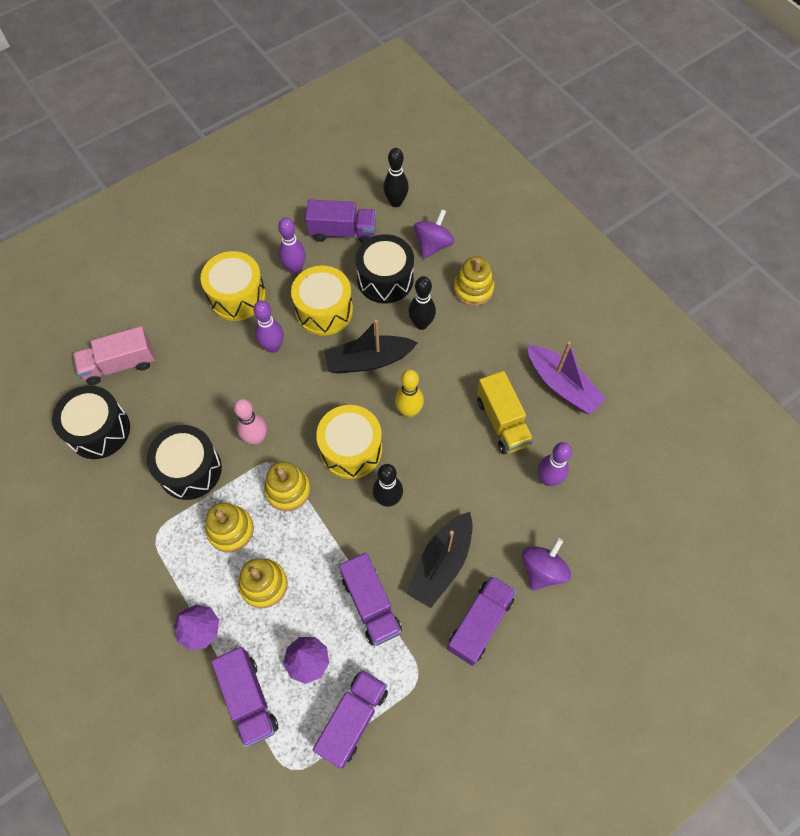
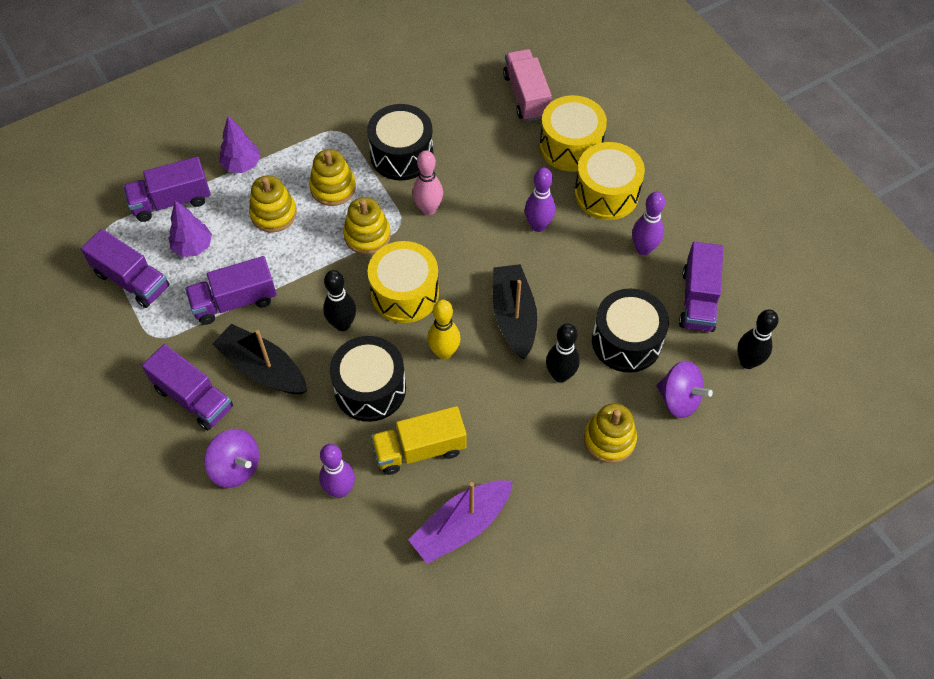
camera: 95 degrees right, 5 degrees down
(99, 430) = (453, 83): black drum -> black drum (370, 389)
(324, 310) = (584, 275): yellow drum -> yellow drum (570, 146)

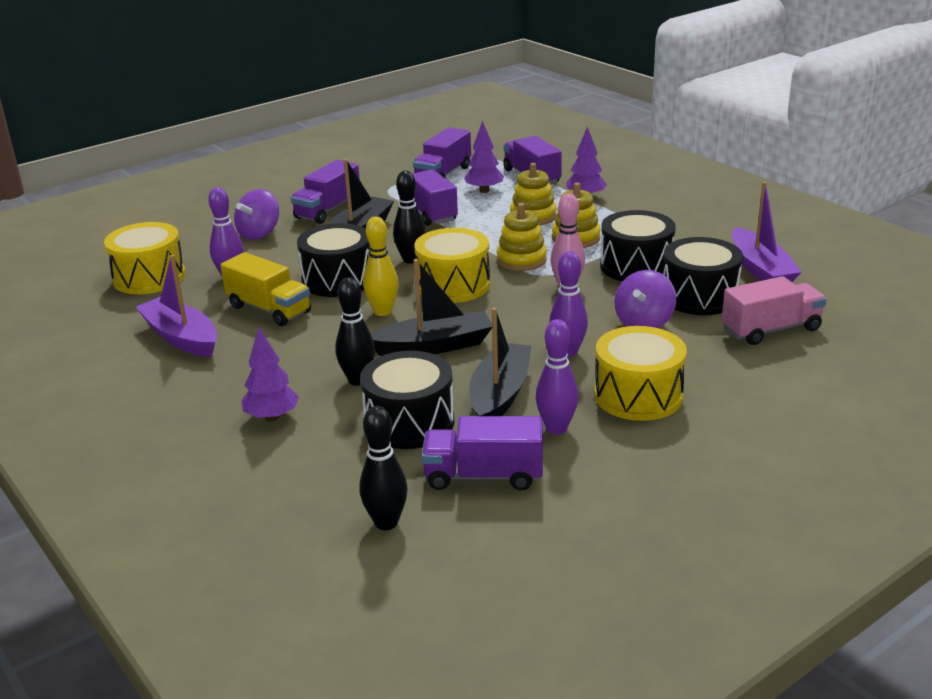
camera: 85 degrees right, 30 degrees down
(419, 449) = (269, 309): yellow truck -> yellow truck turned 150 degrees clockwise
(428, 76) = (760, 269): none -> purple boat
(465, 125) = (699, 296): none -> black drum
(570, 146) = (704, 365): yellow drum -> yellow drum (149, 277)
(595, 278) = (500, 395): none -> black boat
(609, 439) = (272, 417): yellow stacking toy -> purple tree
(679, 399) = (326, 465): purple spinning top -> purple spinning top (644, 322)

